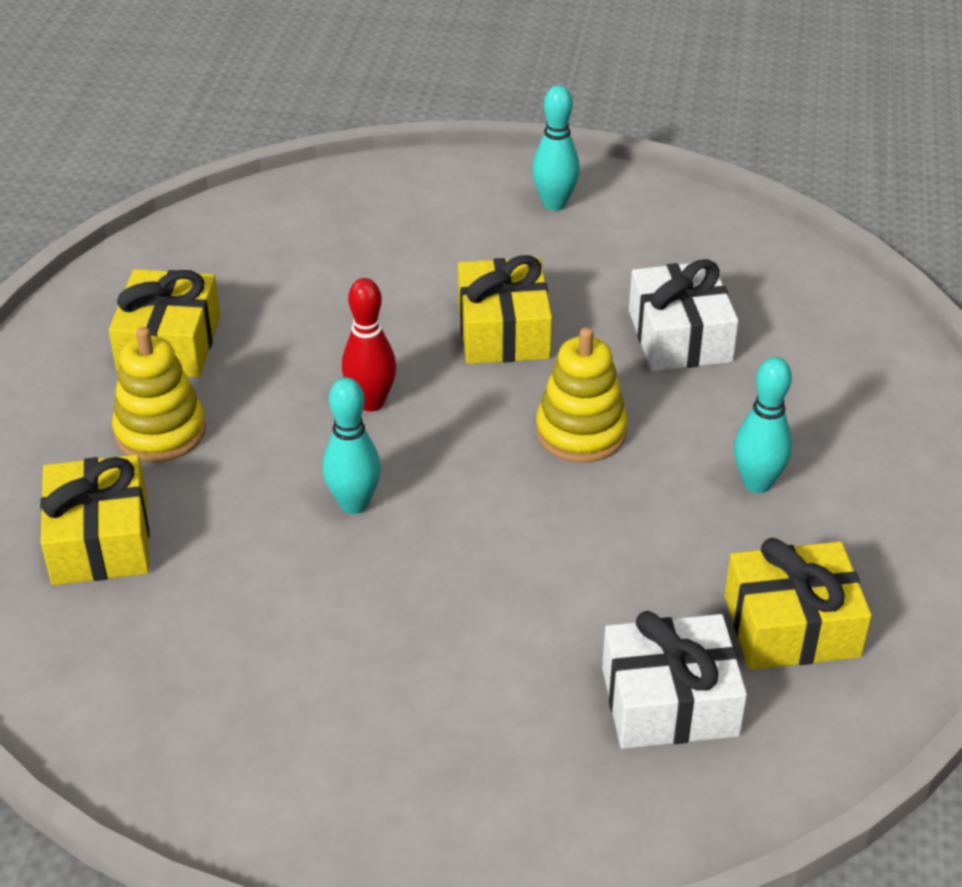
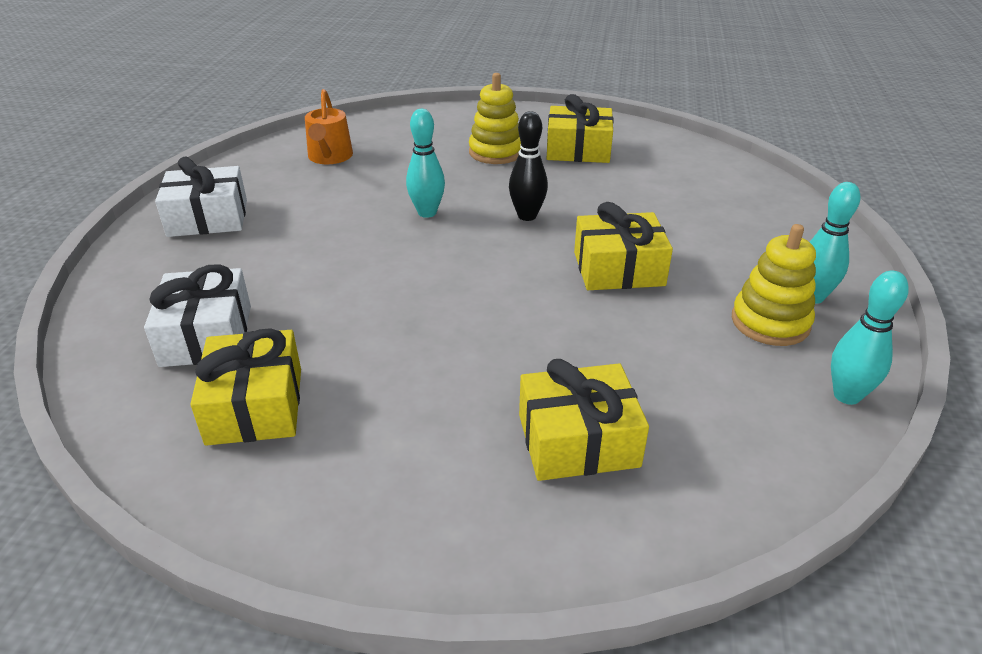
camera: 90 degrees right, 5 degrees down
(100, 540) = (408, 143): yellow gift -> yellow gift (578, 441)
(139, 642) = (330, 157): none -> orange watering can
(371, 402) = (527, 216): red bowling pin -> black bowling pin
(581, 432) = (497, 304): yellow stacking toy -> yellow stacking toy (770, 322)
(680, 336) = (633, 364): white gift -> white gift (208, 218)
(757, 483) = (429, 399): turquoise bowling pin -> turquoise bowling pin (846, 395)

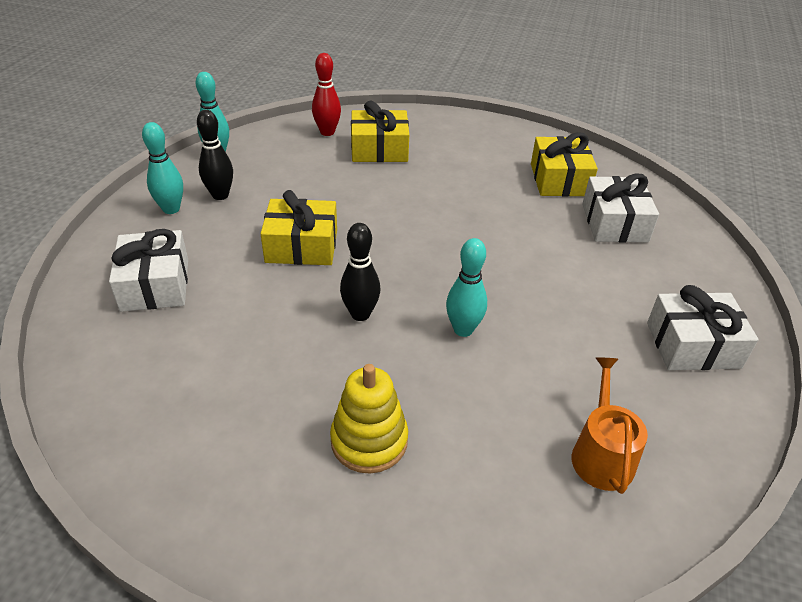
camera: 175 degrees left, 5 degrees up
(578, 150) = (253, 434): yellow gift -> none
(696, 476) = (327, 132): none -> red bowling pin
(740, 222) = (155, 284): none -> white gift
(770, 322) = (220, 195): yellow stacking toy -> black bowling pin

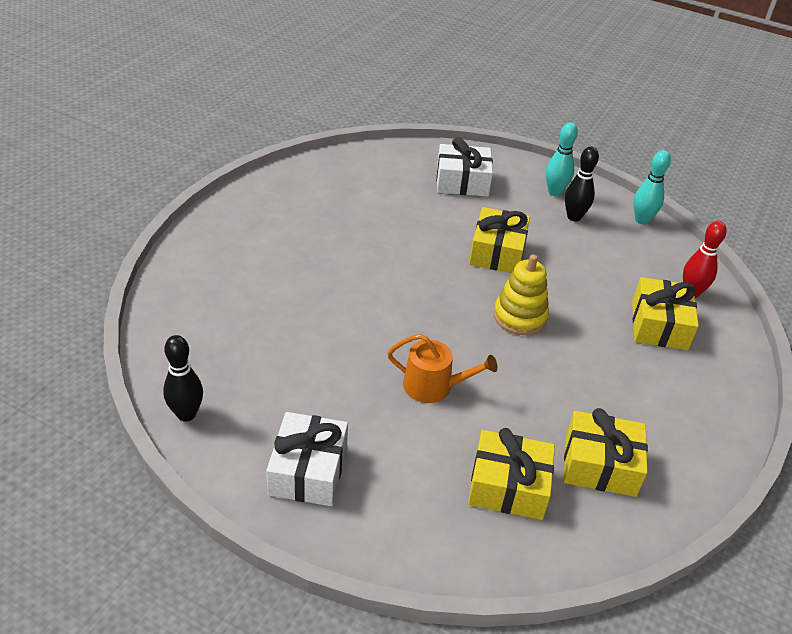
camera: 100 degrees right, 0 degrees up
(360, 314) = (407, 271): black bowling pin -> black bowling pin (186, 414)
(369, 441) = (287, 255): yellow stacking toy -> yellow stacking toy (520, 316)
(463, 329) = (374, 322): turquoise bowling pin -> none
(601, 454) = (226, 362): orange watering can -> orange watering can (433, 386)
(614, 223) = (508, 486): white gift -> yellow gift

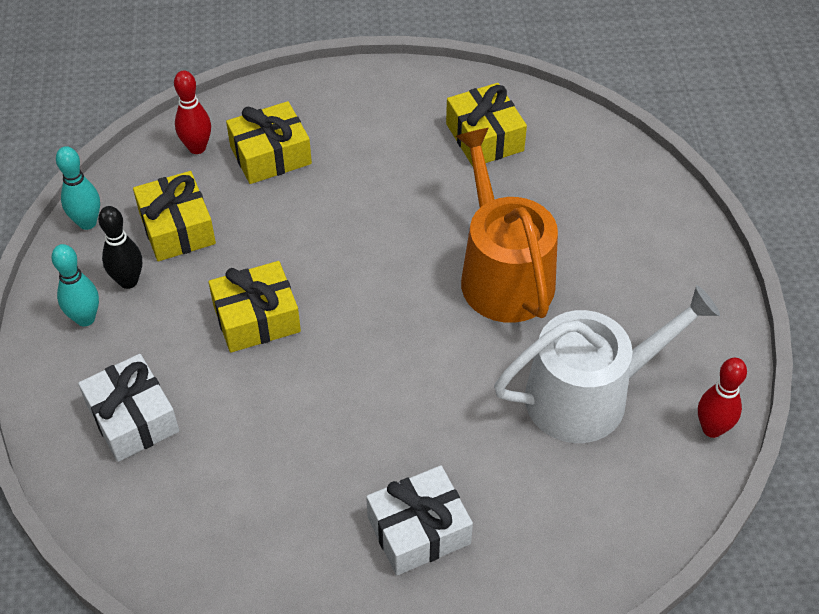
camera: 120 degrees left, 10 degrees up
(186, 414) = (712, 429): black bowling pin -> red bowling pin
(284, 367) = (588, 395): none -> white watering can
(308, 470) = (673, 305): white gift -> white gift (418, 530)
(433, 386) = (502, 273): orange watering can -> orange watering can, size x1.84
(508, 486) = (560, 180): yellow gift -> yellow gift (177, 228)
(520, 316) = (349, 255): yellow stacking toy -> none

